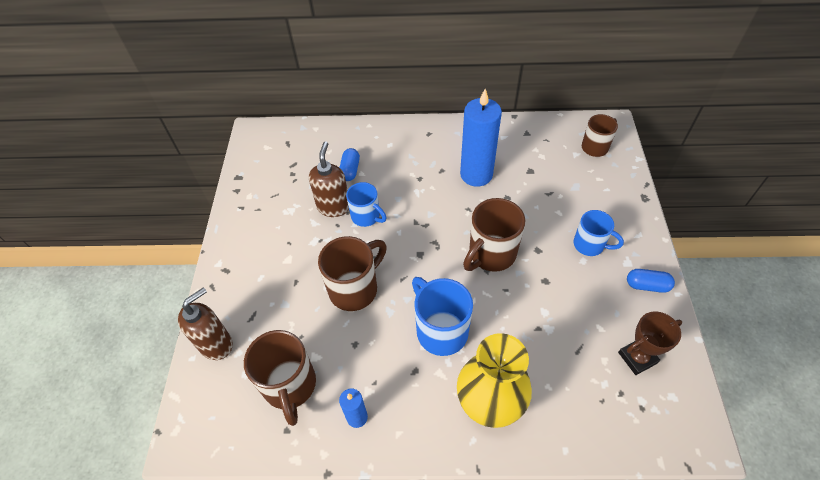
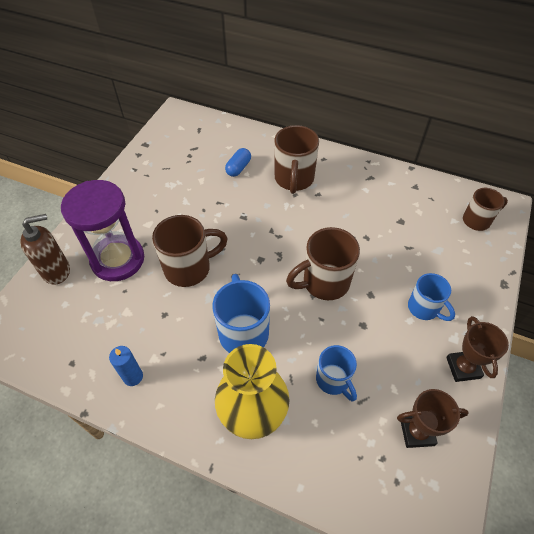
camera: 20 degrees right, 0 degrees up
(276, 308) = (118, 260): none -> purple hourglass
(290, 386) = (94, 328): brown mug -> brown mug (294, 179)
(333, 207) = (208, 194): brown soap dispenser -> none
(366, 217) = (231, 211): blue mug -> blue mug (333, 380)
(476, 174) = (348, 208): blue candle -> none
(647, 285) = (463, 368): blue capsule -> brown trophy

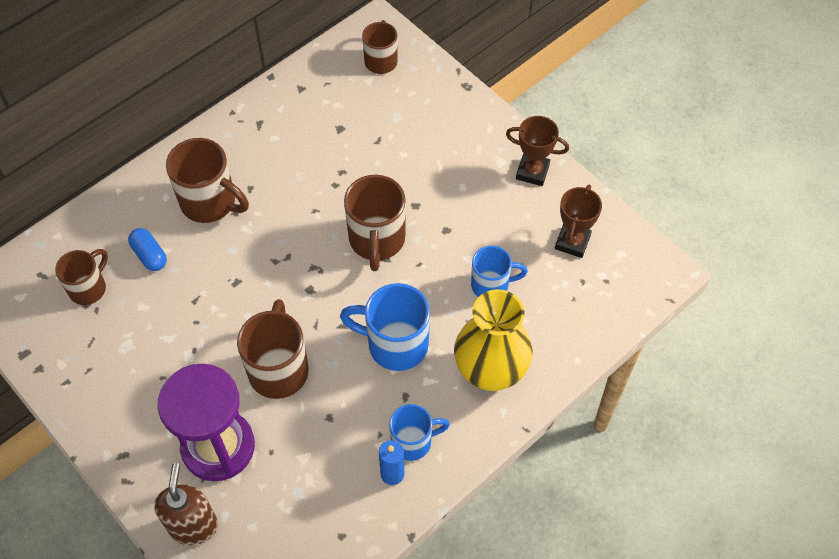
camera: 65 degrees left, 5 degrees up
(201, 152) = (89, 288): none -> brown mug
(424, 308) = (456, 167): blue mug -> blue mug (413, 442)

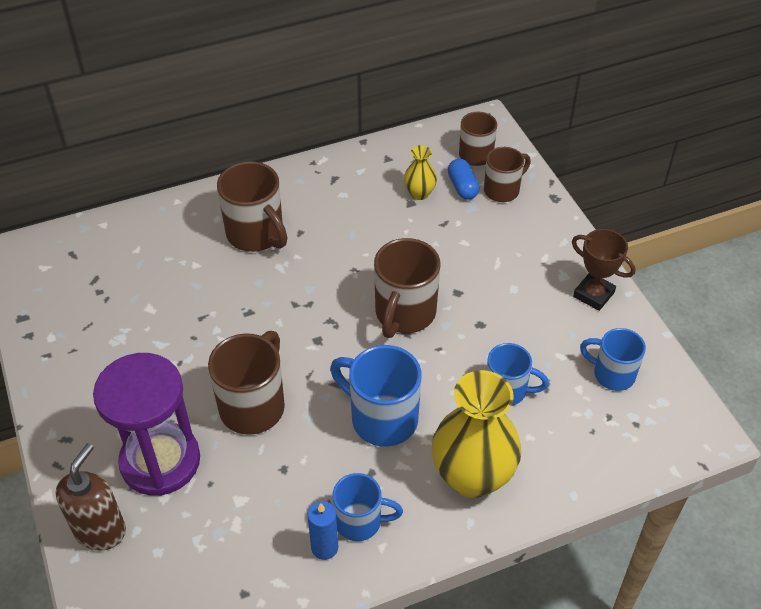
camera: 20 degrees right, 10 degrees down
(89, 288) = (109, 277): brown mug -> brown mug (503, 190)
(149, 255) = (178, 265): blue capsule -> blue capsule (462, 187)
(344, 116) = (419, 193): none -> yellow vase
(572, 242) = (612, 374): brown trophy -> blue mug

